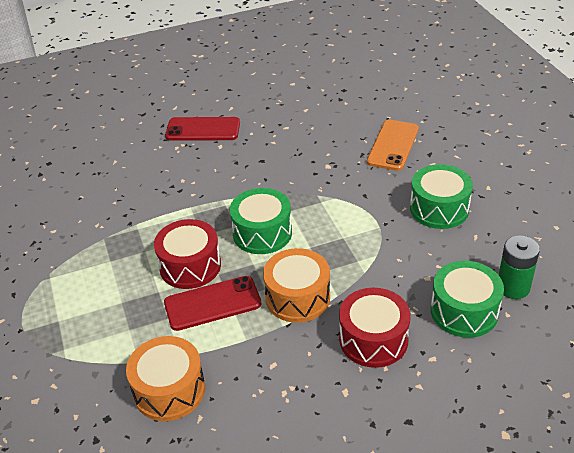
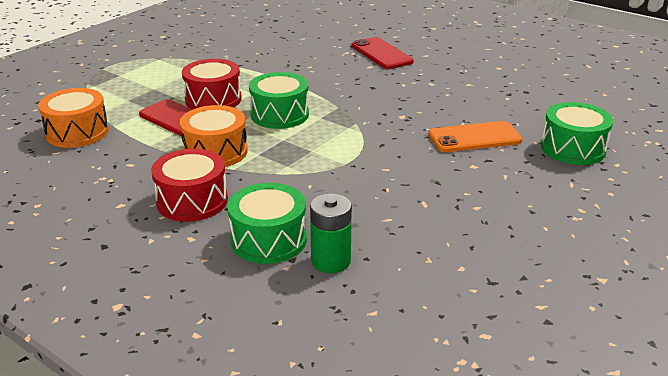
camera: 55 degrees right, 10 degrees down
(439, 209) = (407, 187): green drum -> green drum (573, 148)

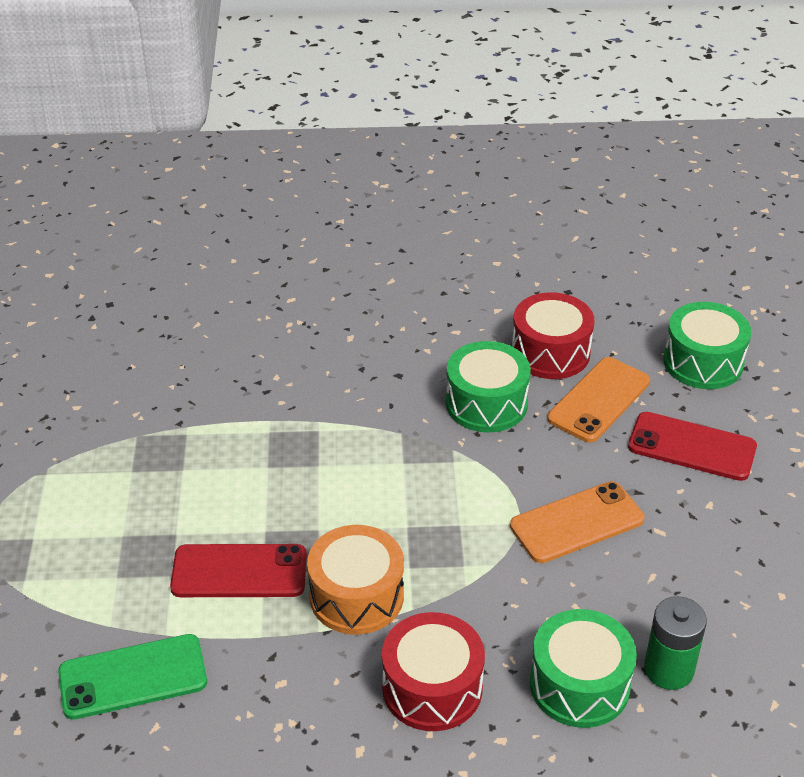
camera: 40 degrees left, 10 degrees up
(77, 132) = (133, 677): orange drum -> green phone
(213, 99) = (233, 508): red drum -> red drum (550, 352)
(279, 115) = (350, 487): green drum -> green drum (486, 403)
(378, 178) = (577, 523): none -> orange phone
(381, 54) = (337, 305): red phone -> red phone (692, 447)

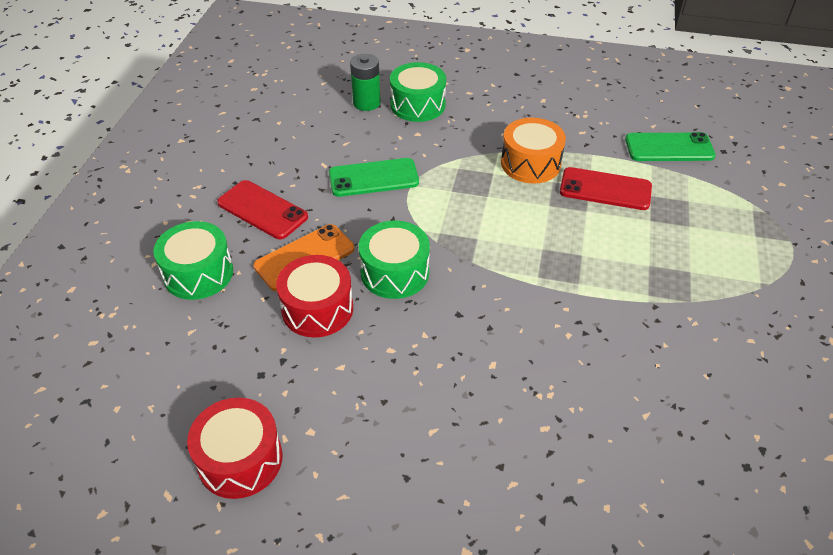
camera: 165 degrees left, 5 degrees up
(432, 688) = (498, 116): red drum -> red drum (240, 459)
(577, 523) = (373, 178): orange phone -> green phone

